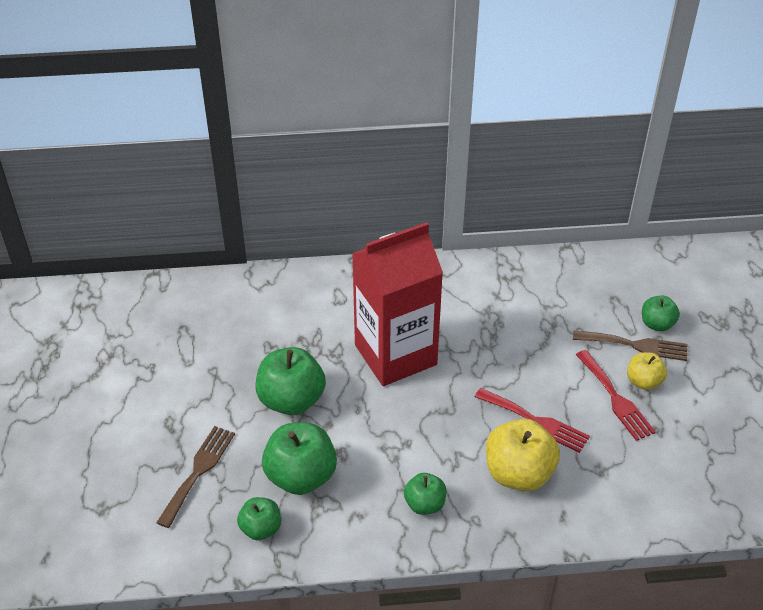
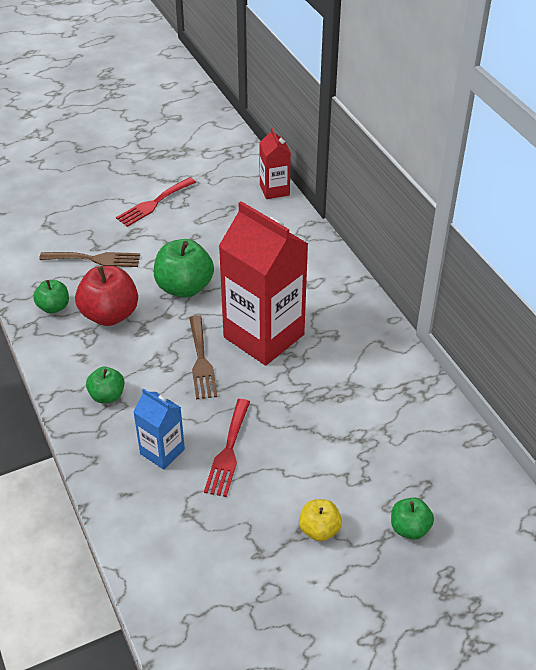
camera: 70 degrees right, 0 degrees up
(177, 286) = (274, 190): none -> red carton
(301, 476) = (110, 314): green apple -> red apple
(518, 473) = (162, 451): yellow apple -> blue carton
(615, 398) = (285, 509): red fork -> red fork (154, 203)
(635, 345) = (368, 514): brown fork -> brown fork (201, 361)

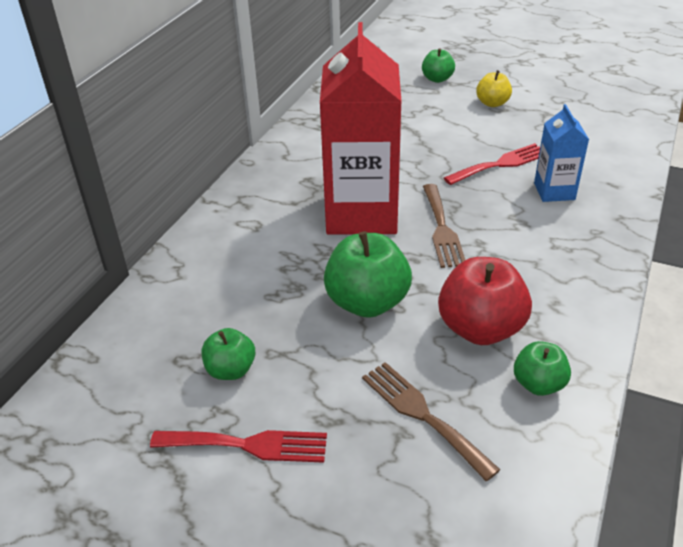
camera: 130 degrees left, 5 degrees down
(107, 396) = (562, 255): green apple -> green apple (231, 370)
(201, 361) = (442, 229): brown fork -> brown fork turned 135 degrees clockwise
(274, 190) = (103, 343): red carton -> none

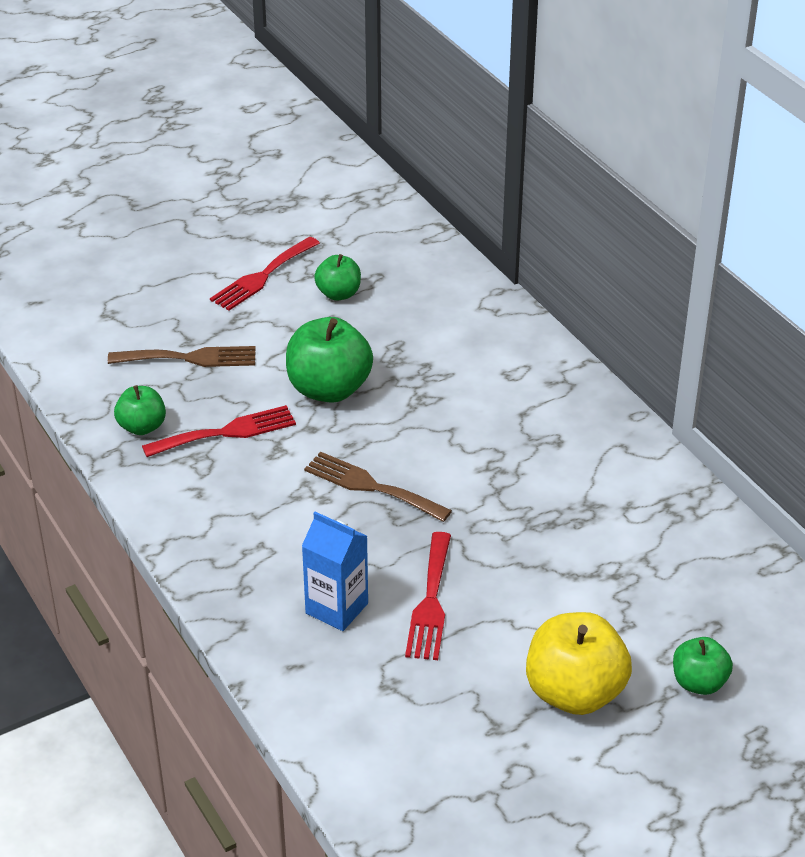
camera: 125 degrees right, 0 degrees up
(361, 213) = (455, 448): red carton -> none
(480, 328) = (226, 432): red apple -> red fork
(492, 103) = (574, 693): yellow apple -> yellow apple, size x1.75

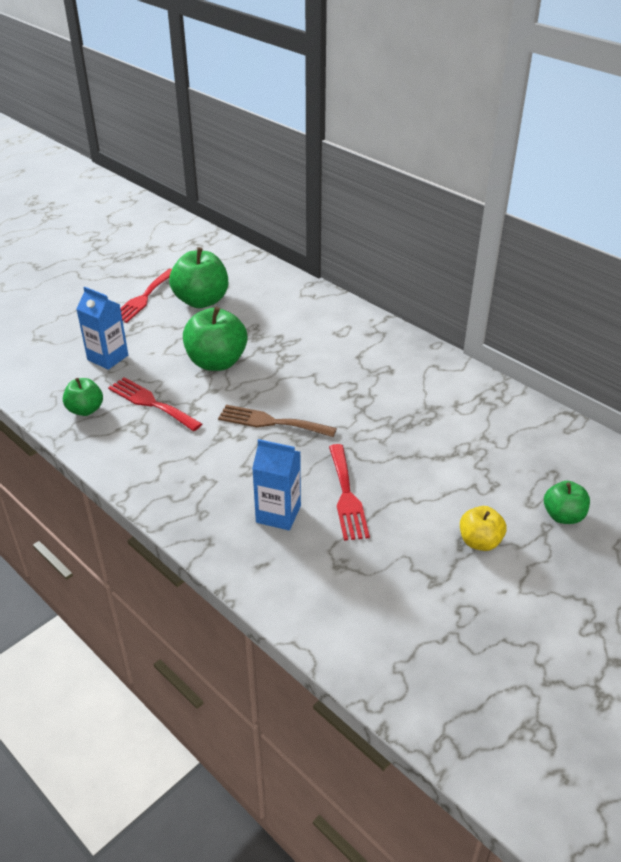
camera: 15 degrees left, 0 degrees up
(190, 358) = (108, 357): brown fork -> blue carton
(226, 432) = (151, 403): red fork -> red fork turned 105 degrees counterclockwise
(338, 294) = (201, 301): green apple -> green apple, size x1.75
(574, 693) = (479, 541): yellow apple -> yellow apple, size x0.57

